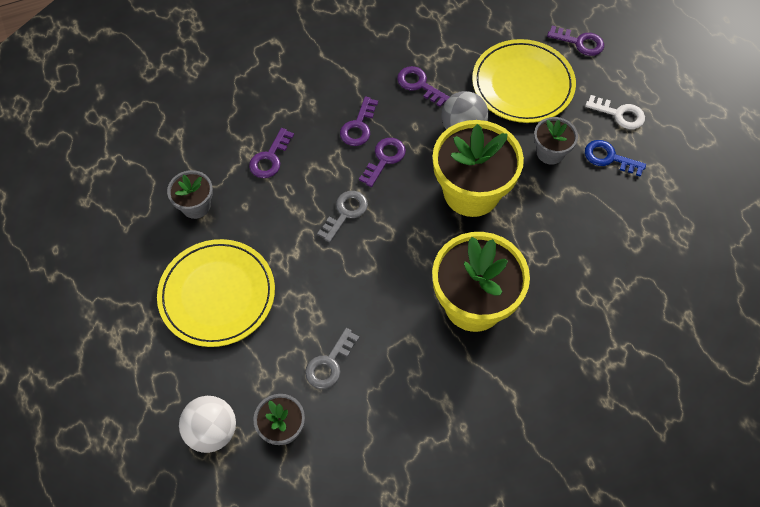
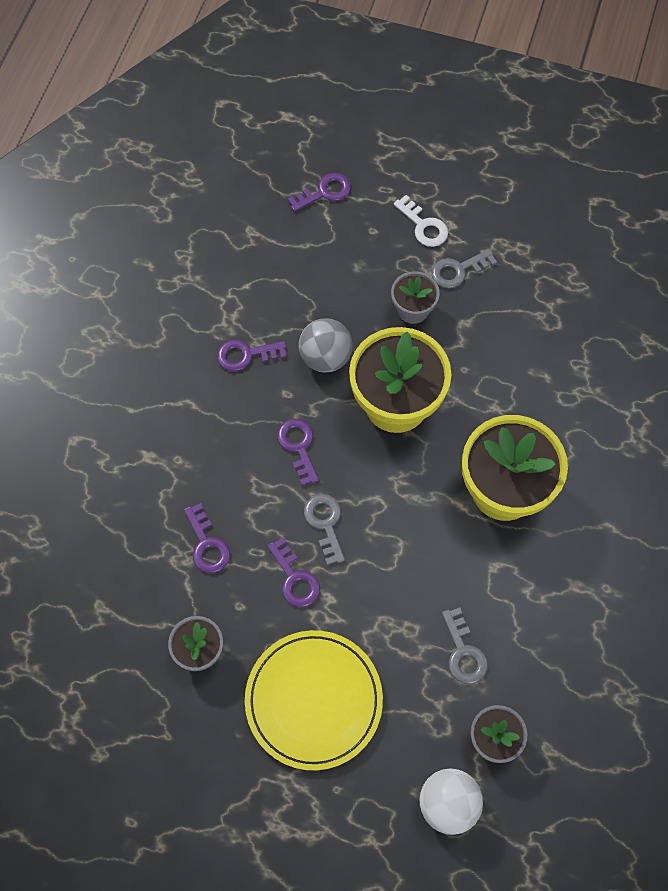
camera: 50 degrees left, 5 degrees up
(358, 126) = (243, 441): purple key -> purple key (295, 578)
(522, 84) = (325, 272): yellow plate -> none
(609, 158) = (458, 270): blue key -> grey key
(619, 114) = (424, 226): white key -> white key turned 75 degrees clockwise

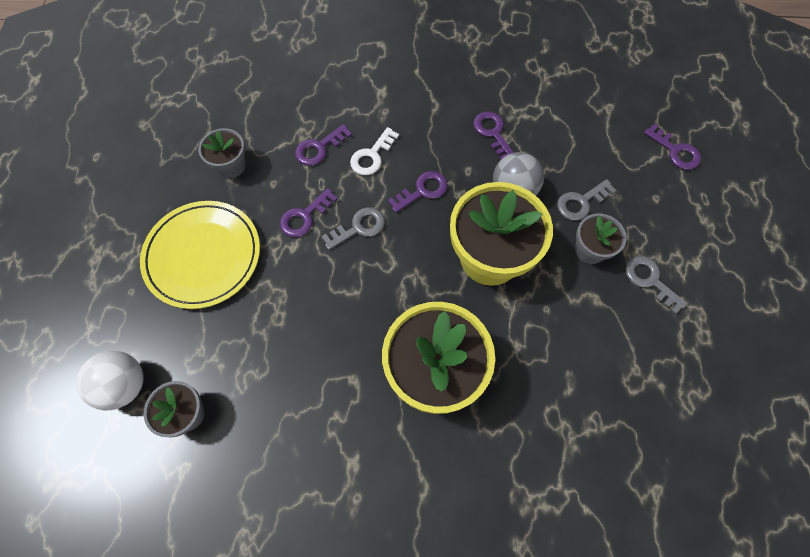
camera: 75 degrees right, 0 degrees up
(424, 226) = (683, 239): white key -> white key (372, 156)
(463, 652) = (264, 369): grey key -> grey key (581, 202)

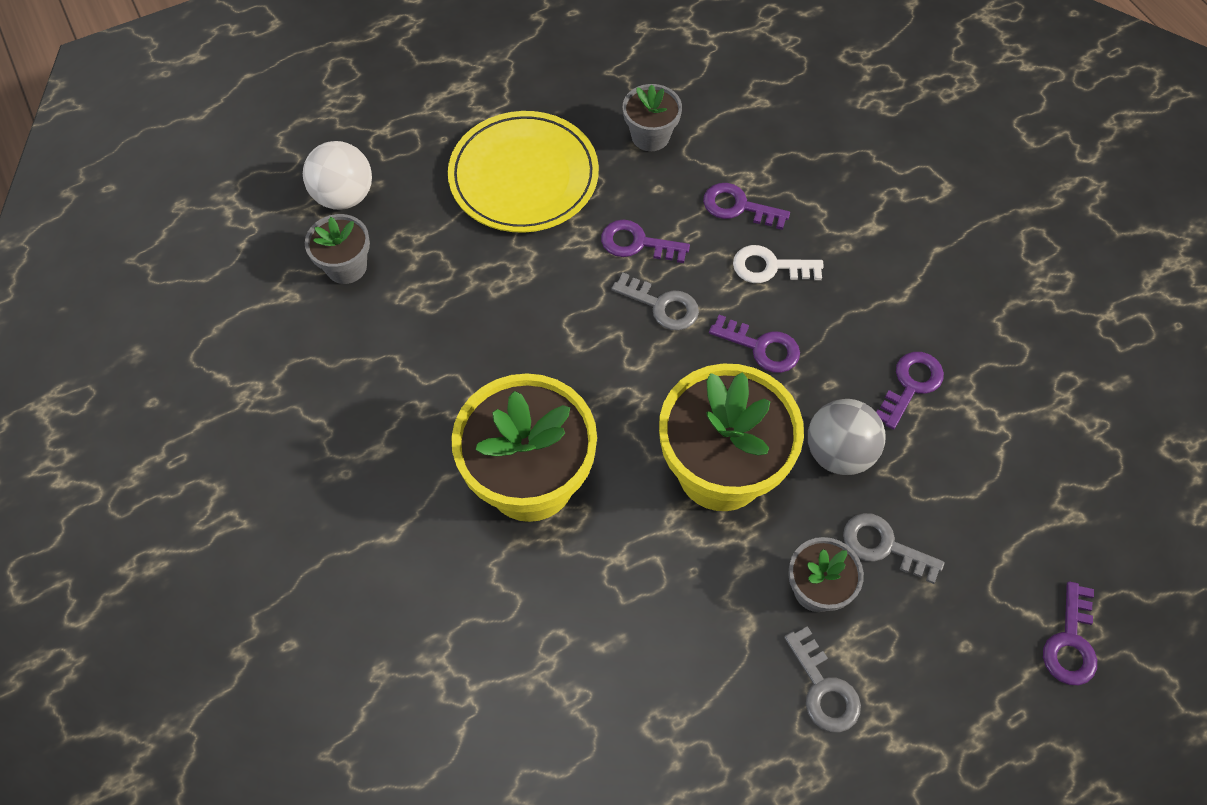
camera: 60 degrees right, 5 degrees down
(650, 280) = (823, 688): grey key -> grey key turned 135 degrees clockwise

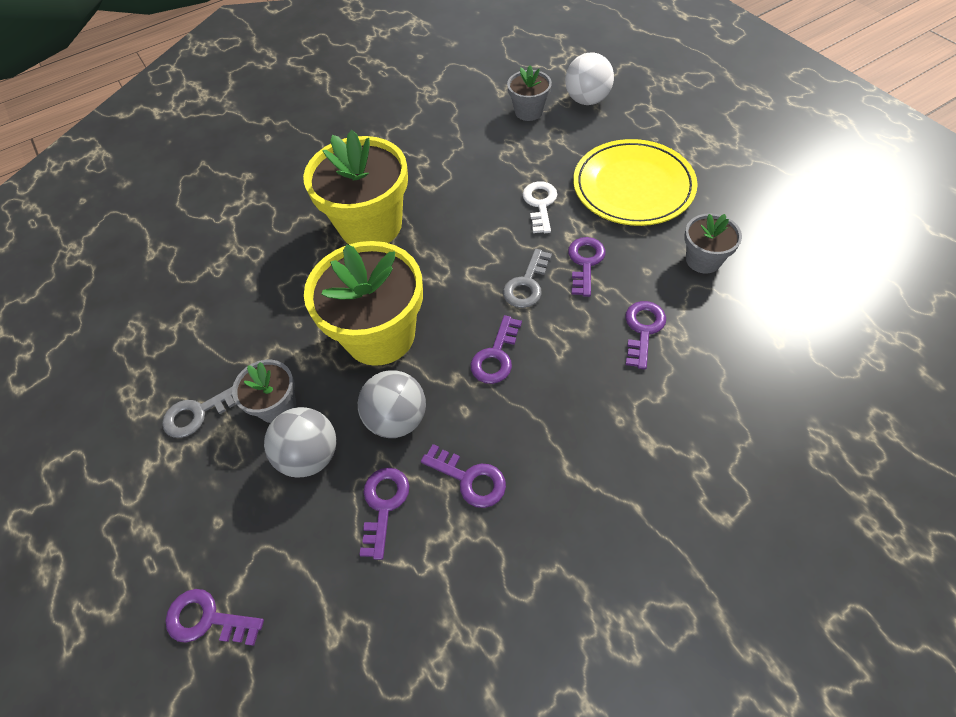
camera: 90 degrees right, 5 degrees down
(770, 267) = (581, 358): white key -> white key (540, 204)
(883, 546) = (310, 455): grey key -> grey ball
(941, 468) = (384, 505): none -> purple key

